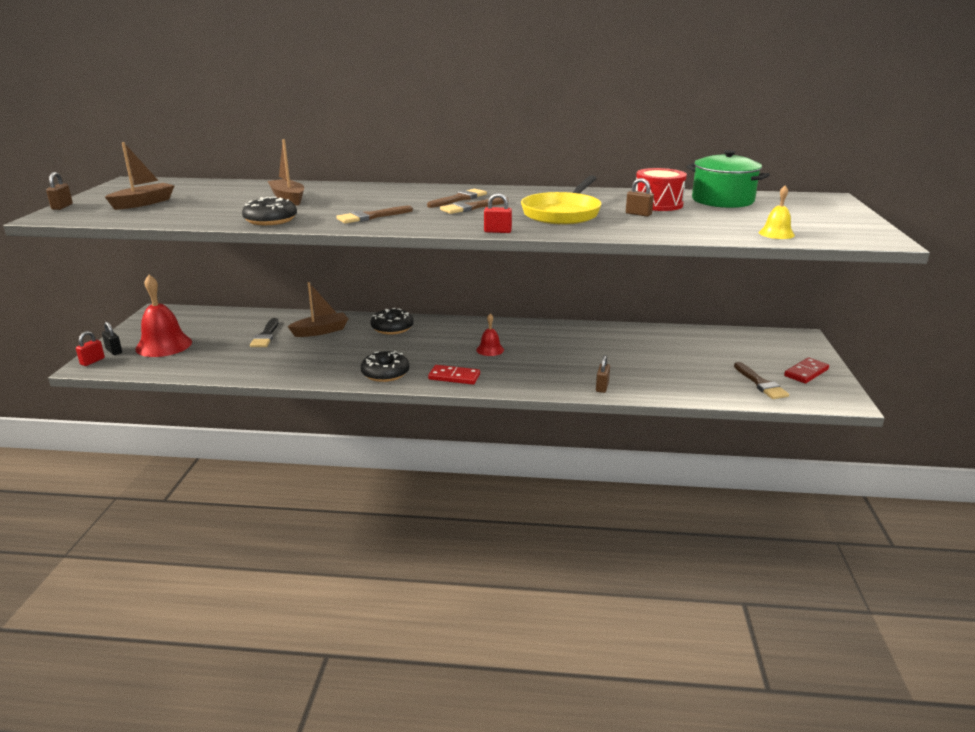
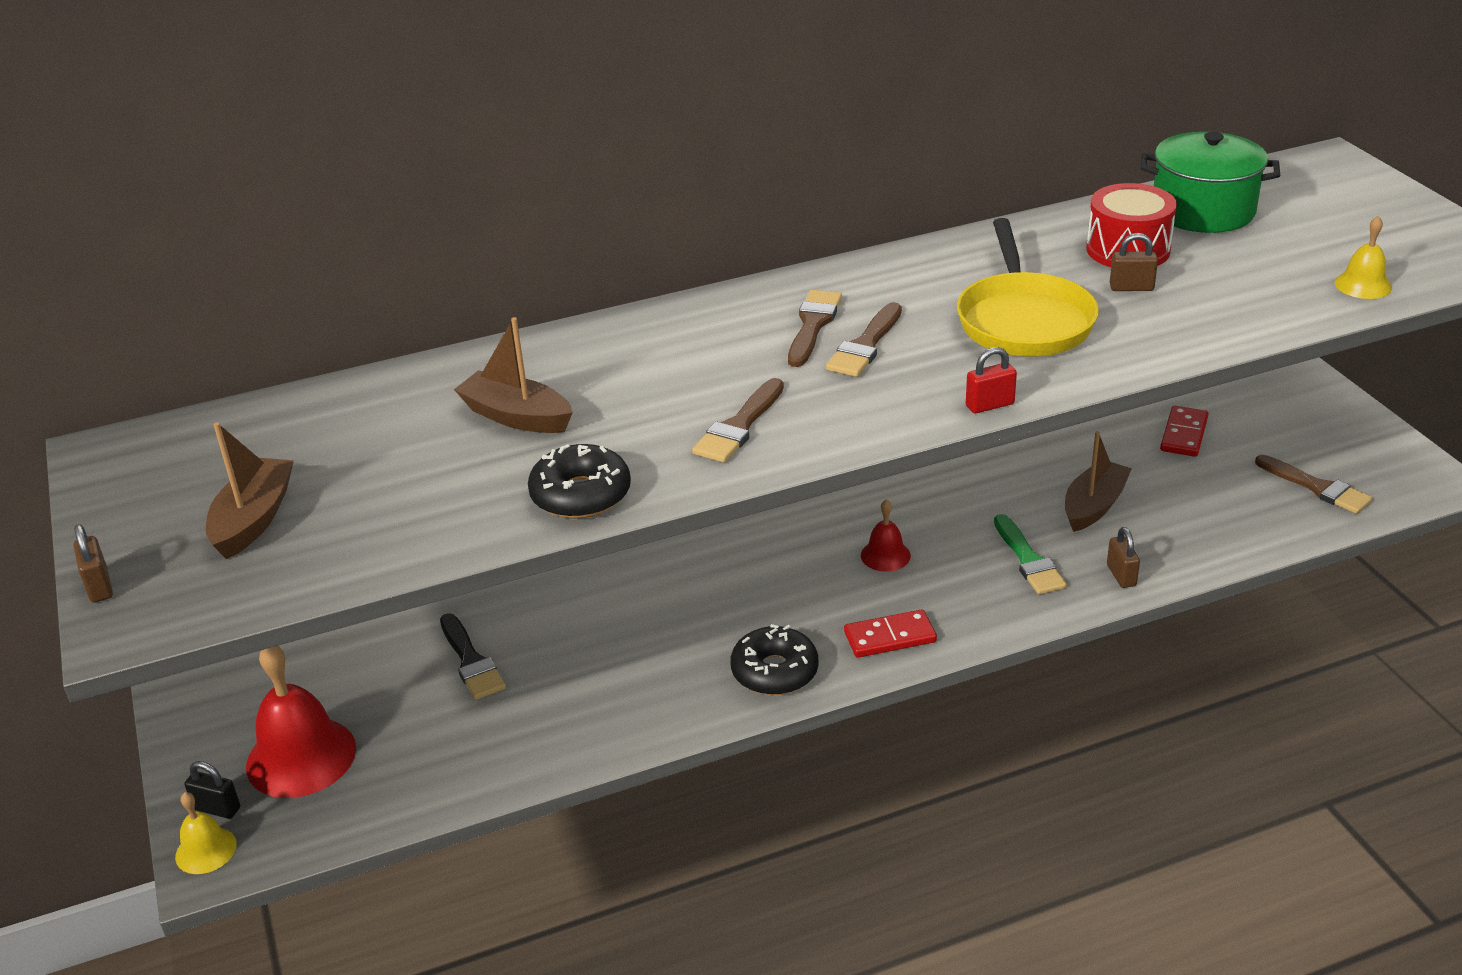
camera: 25 degrees left, 10 degrees up
(92, 361) = (206, 850): red padlock -> yellow bell
(321, 331) = (560, 614): brown boat -> brown boat (1094, 506)
(392, 328) = (677, 562): black donut -> none
(559, 369) = (1028, 560): none -> green brush
(806, 373) = (1354, 443): red domino -> red domino (1183, 434)

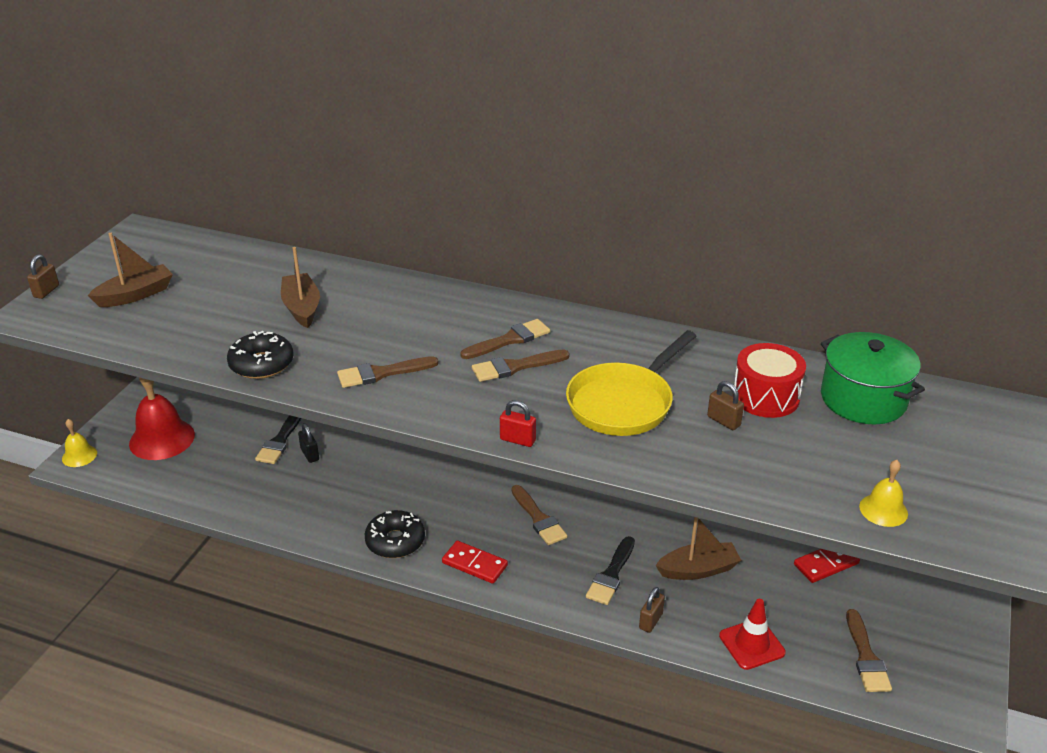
camera: 40 degrees right, 0 degrees up
(217, 808) = (106, 440): black padlock -> black padlock (310, 454)
(885, 555) = (538, 518): red bell -> brown brush
(1028, 560) = (611, 574): green brush -> black brush
(1225, 537) = (752, 644): none -> red traffic cone

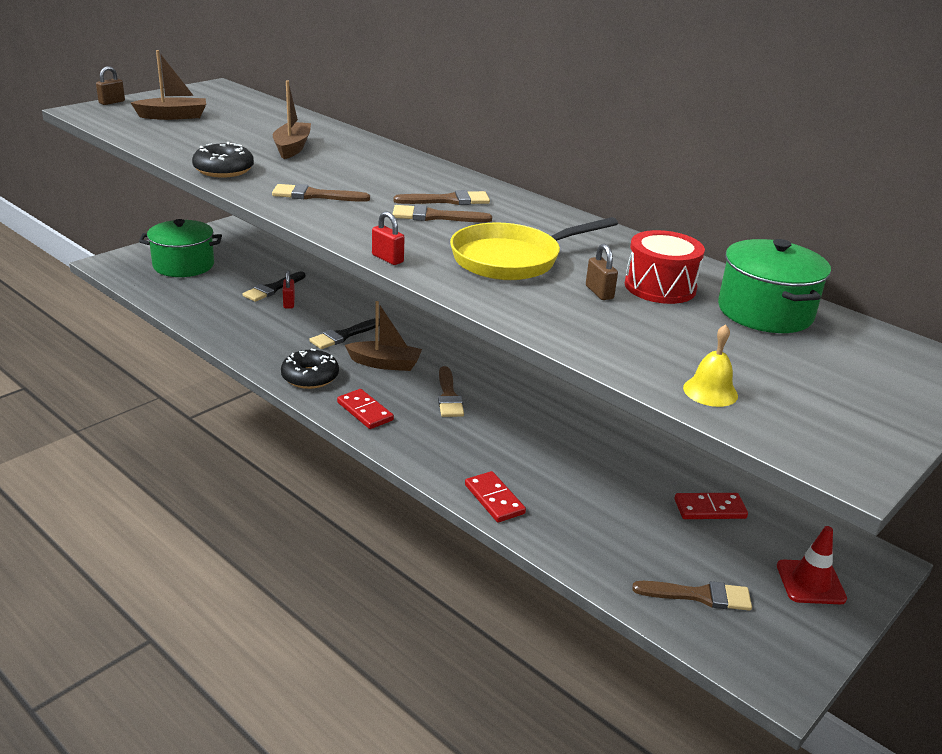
camera: 20 degrees right, 5 degrees down
(79, 456) = (115, 260): yellow bell -> none
(162, 439) = (183, 265): red bell -> green pot
(310, 454) = (289, 303): black padlock -> red padlock
(611, 574) = (484, 454): black brush -> black brush (343, 335)
(651, 621) = (494, 499): brown padlock -> red domino
(698, 570) = (572, 475): brown boat -> brown boat (385, 364)
(752, 644) = (582, 548): red traffic cone -> red traffic cone (810, 582)
(866, 656) = (699, 595): brown brush -> brown brush turned 105 degrees counterclockwise

